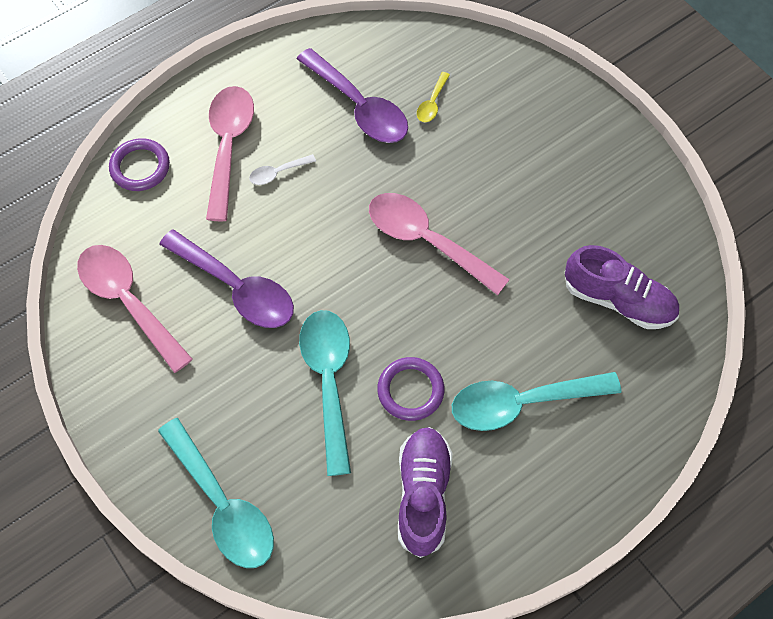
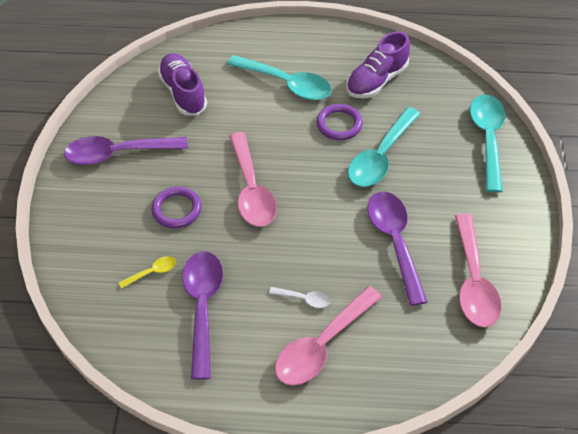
camera: 140 degrees left, 10 degrees down
(140, 167) = (400, 376): purple ring -> purple ring (177, 209)
(594, 182) = (118, 153): none -> purple spoon

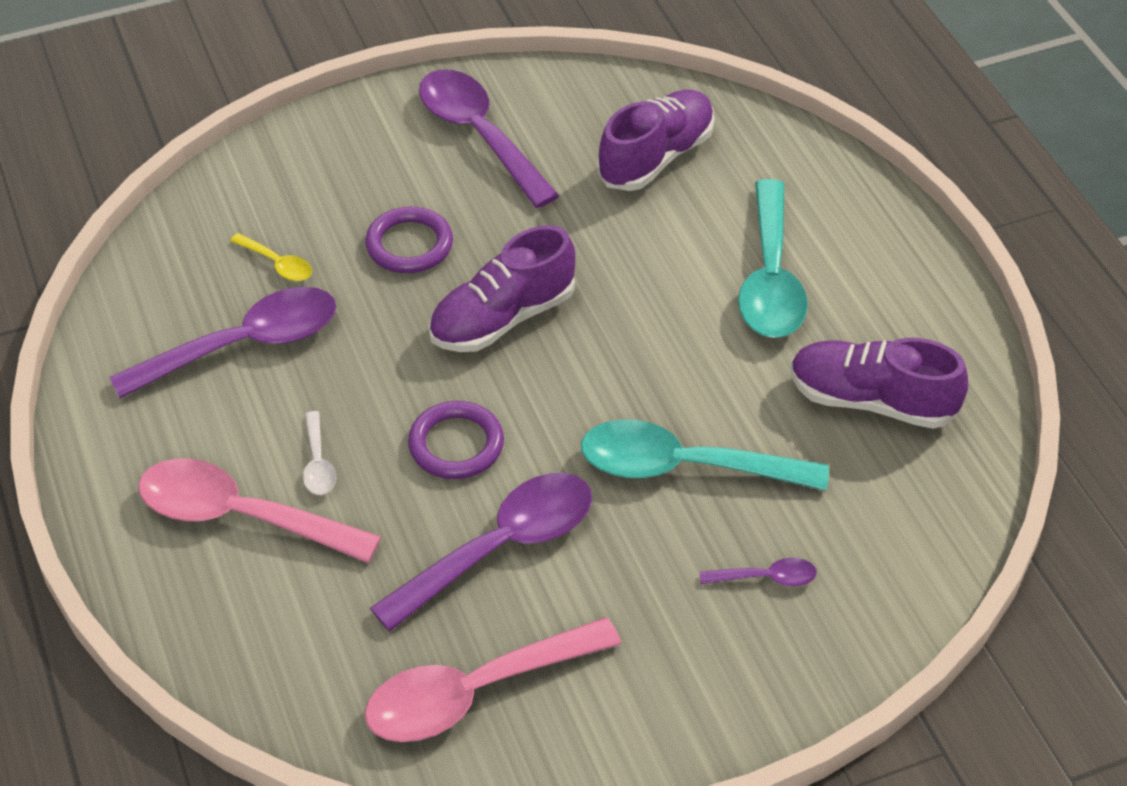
camera: 65 degrees right, 5 degrees down
(251, 189) = (502, 319): pink spoon -> purple shoe
(339, 124) = (723, 383): purple ring -> purple ring (456, 444)
(455, 153) = (766, 578): none -> purple spoon
(487, 138) = (839, 621): turquoise spoon -> none

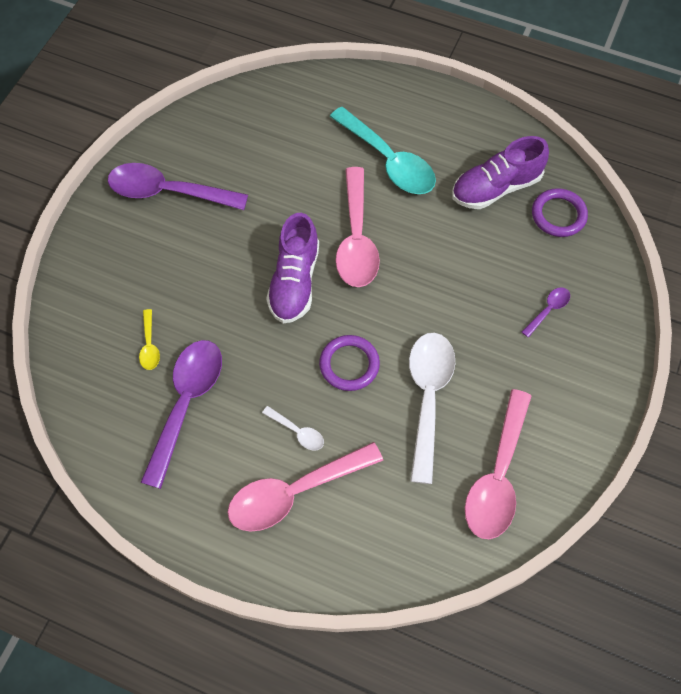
camera: 45 degrees left, 15 degrees up
(277, 264) = (149, 345): yellow spoon -> yellow spoon turned 90 degrees clockwise
(409, 245) = (204, 280): purple ring -> purple ring (558, 215)
(500, 548) = (428, 397): purple spoon -> white spoon
(627, 329) = (356, 239): none -> pink spoon
(656, 157) = (267, 138): purple shoe -> none
(684, 467) = (458, 287): turquoise spoon -> none

